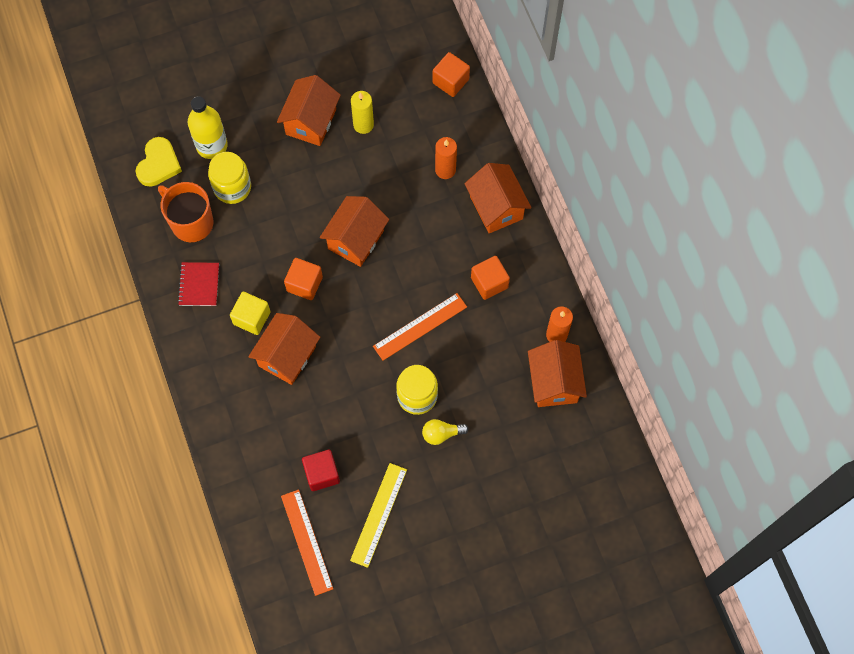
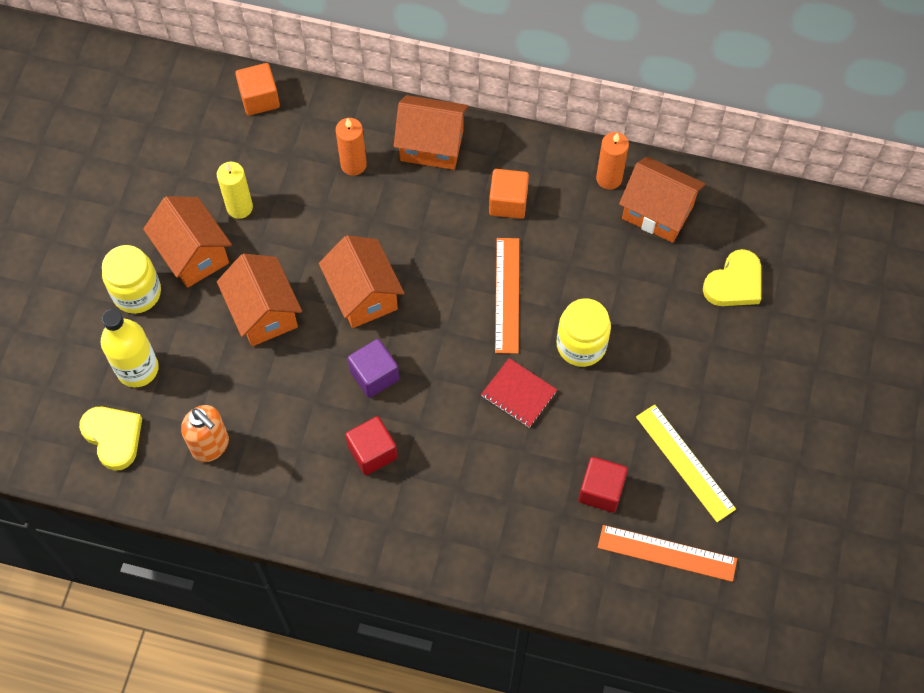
camera: 55 degrees left, 5 degrees down
(191, 222) = (211, 446): orange mug -> orange soap dispenser
(199, 285) = (291, 482): red notebook -> red notebook (518, 394)
(232, 187) = (204, 378): yellow jar -> yellow jar (137, 292)
(252, 318) = (372, 452): yellow cube -> red cube
(287, 356) = (443, 443): orange house -> orange house (264, 313)
(304, 284) = (374, 375): orange cube -> purple cube
(441, 434) = (638, 348): yellow light bulb -> none
(536, 466) = (734, 283): none -> yellow heart

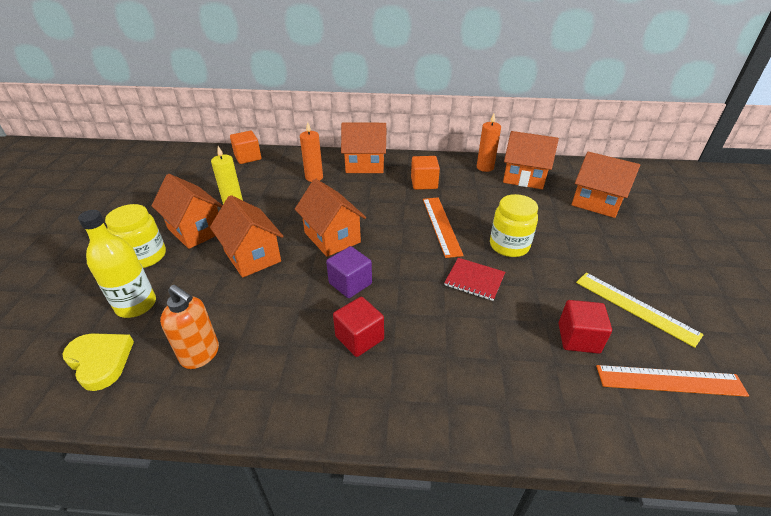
camera: 10 degrees left, 25 degrees down
(734, 283) = (596, 203): yellow heart -> orange house

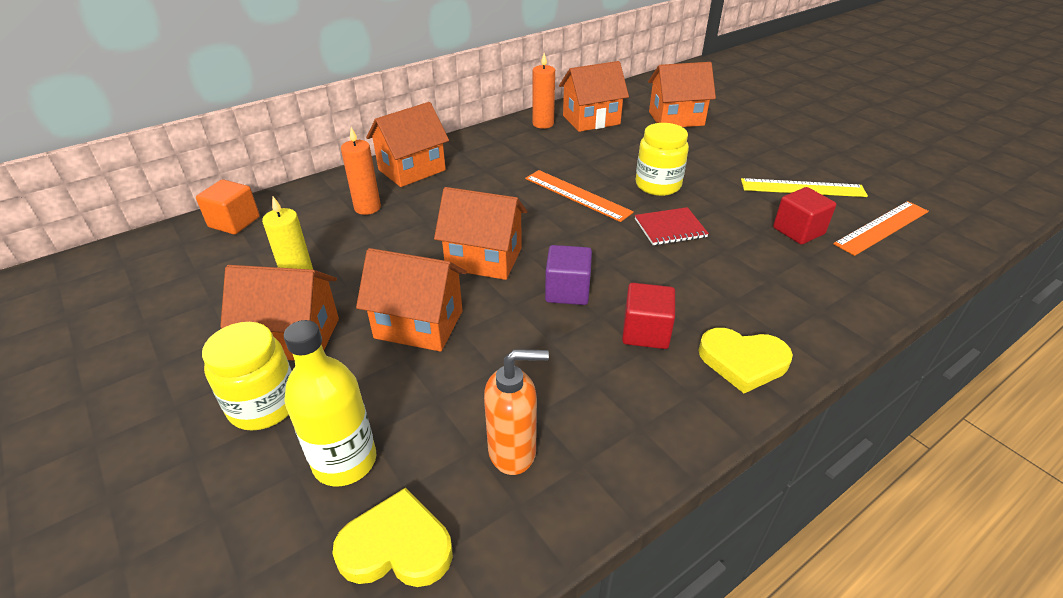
camera: 40 degrees left, 0 degrees up
(393, 400) = (743, 361): none -> yellow heart
(424, 183) = (504, 162): orange cube -> none

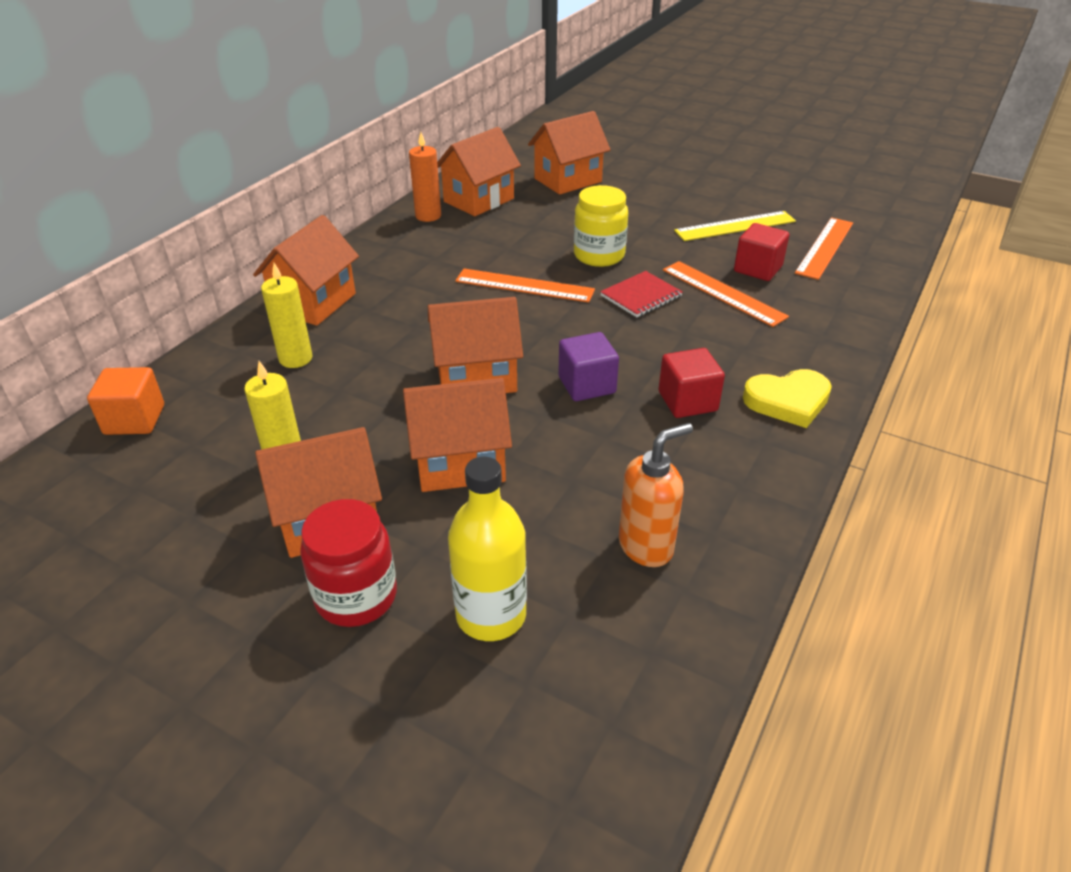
camera: 25 degrees left, 0 degrees up
(264, 405) = (356, 596): yellow jar -> red jar
(367, 208) = (295, 358): orange candle -> yellow candle
(396, 546) = (603, 665): yellow heart -> none
(748, 244) = (723, 293): none -> orange ruler

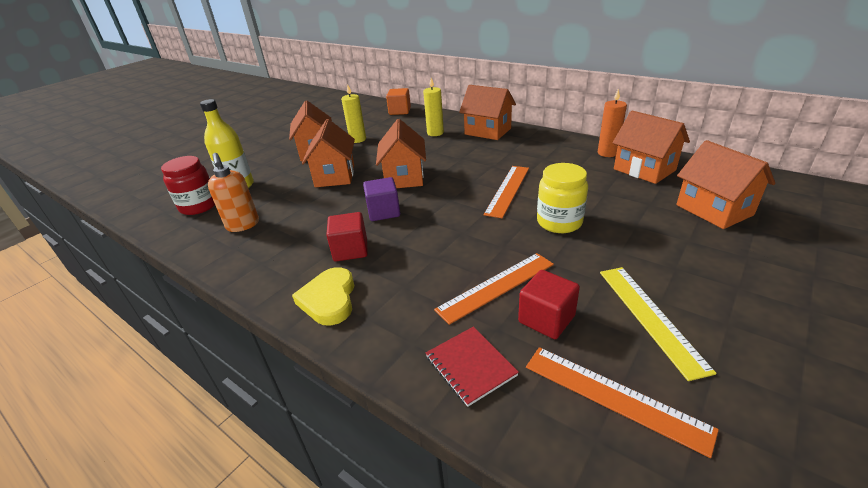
camera: 100 degrees right, 5 degrees down
(356, 596) = (272, 159): red jar -> red jar (199, 206)
(641, 296) = (492, 239): red notebook -> red notebook (470, 366)

